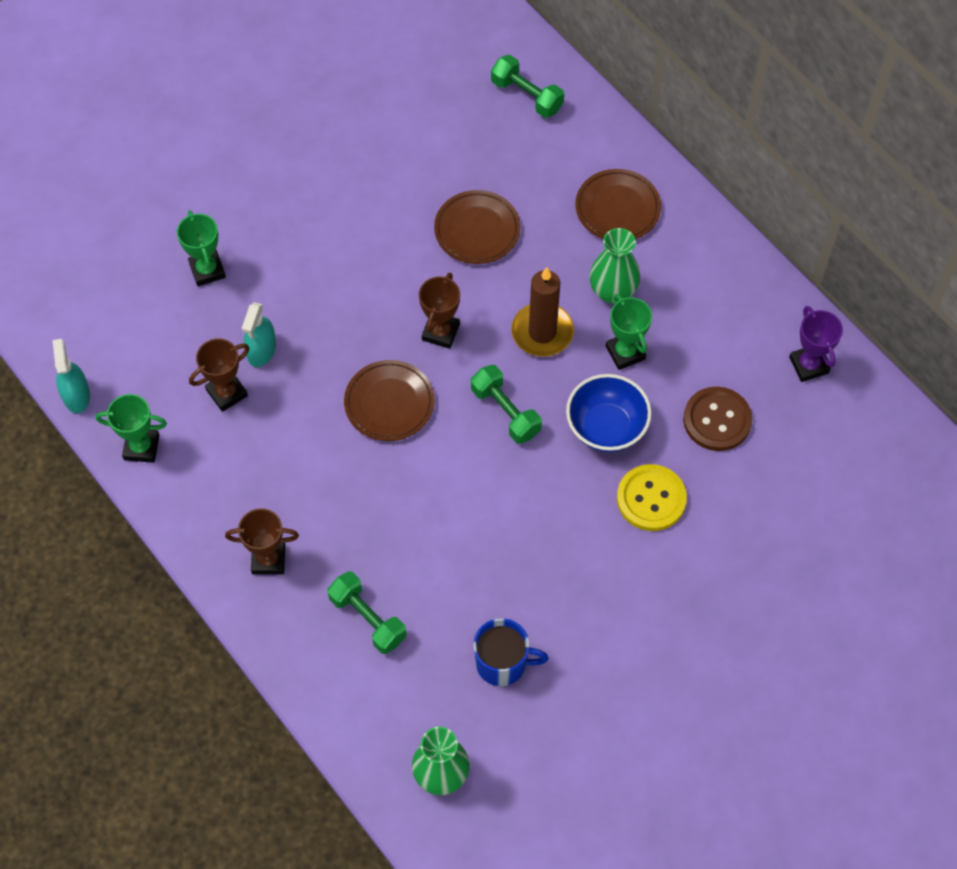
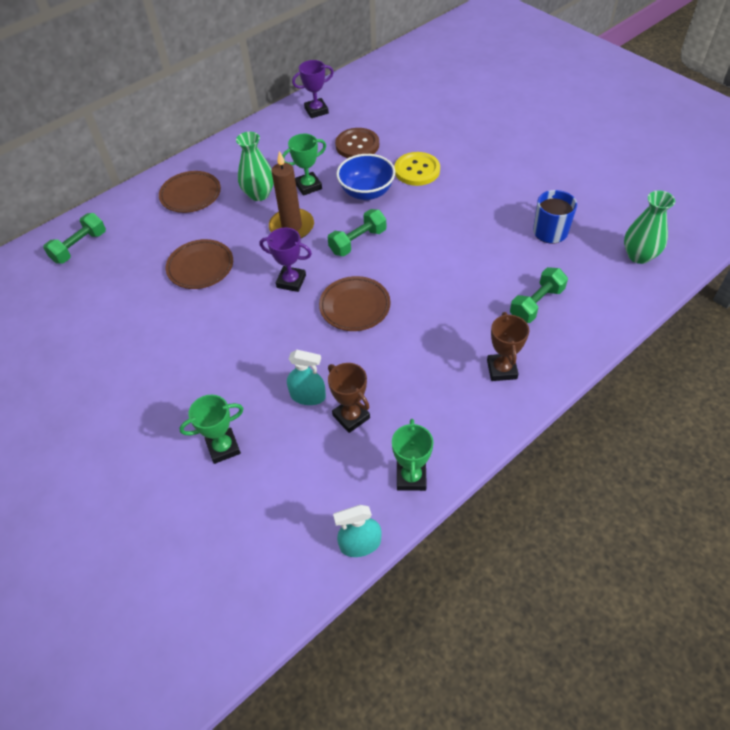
camera: 90 degrees left, 10 degrees down
(440, 332) = (291, 281): brown trophy -> purple trophy

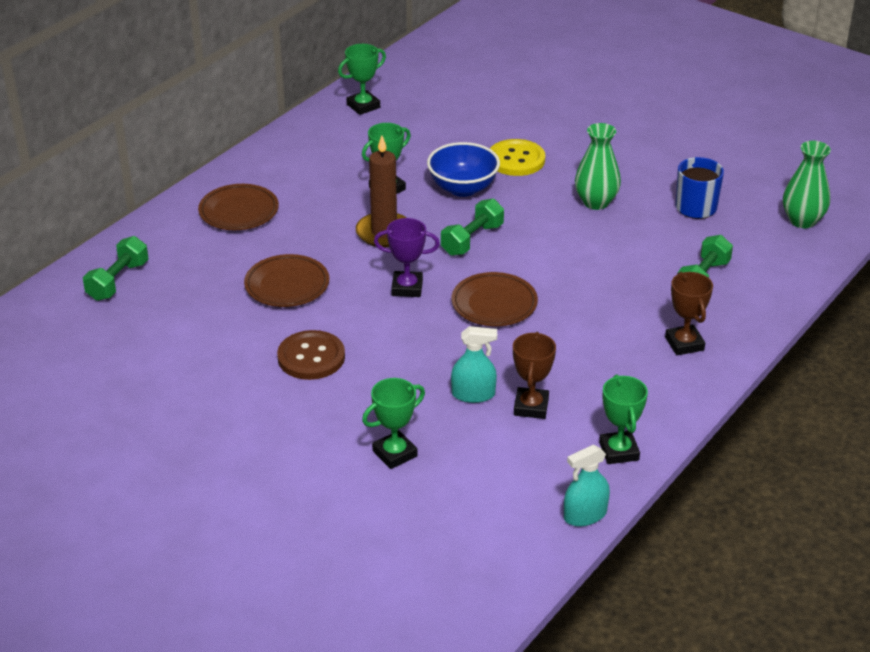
camera: 15 degrees left, 15 degrees down
(259, 194) = (328, 203): green vase -> green vase (596, 202)
(316, 111) = (363, 106): purple trophy -> green trophy
(351, 416) = (531, 407): brown trophy -> brown trophy turned 60 degrees clockwise
(357, 145) = (431, 139): brown button -> brown button (311, 357)

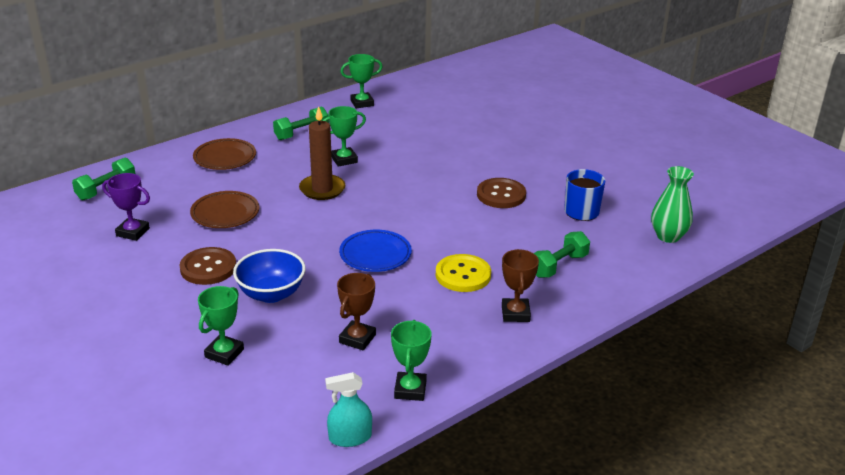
camera: 15 degrees right, 5 degrees down
(394, 453) = (224, 353): green trophy -> green trophy turned 45 degrees counterclockwise
(407, 288) = (314, 231): purple trophy -> purple trophy (133, 232)
(463, 188) = (402, 168): blue bowl -> blue bowl (271, 294)
(472, 240) = (387, 205): green dumbbell -> green dumbbell (301, 133)
(473, 394) = (316, 319): turquoise spray bottle -> none
(494, 304) = (375, 255): brown plate -> blue plate
(516, 160) = (455, 155): yellow button -> yellow button (463, 275)
(596, 202) = (501, 195): green vase -> brown button

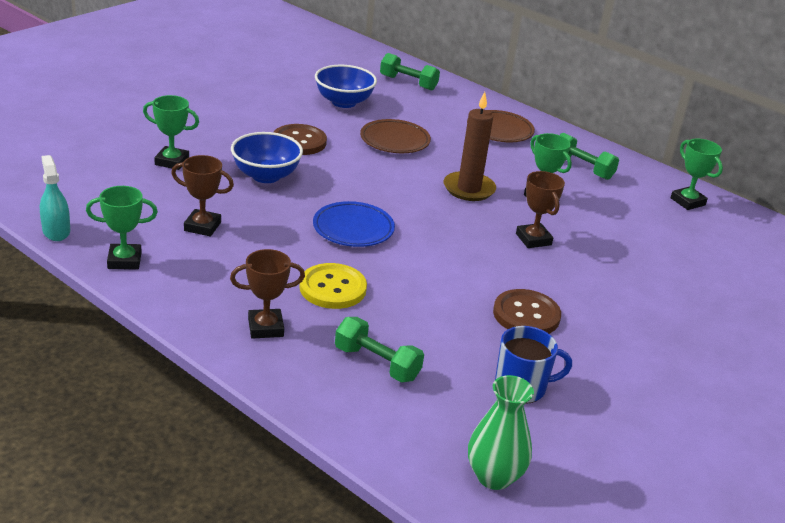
camera: 75 degrees right, 0 degrees up
(133, 232) = (344, 102): purple trophy -> blue bowl
(404, 174) = (533, 239): none -> brown trophy

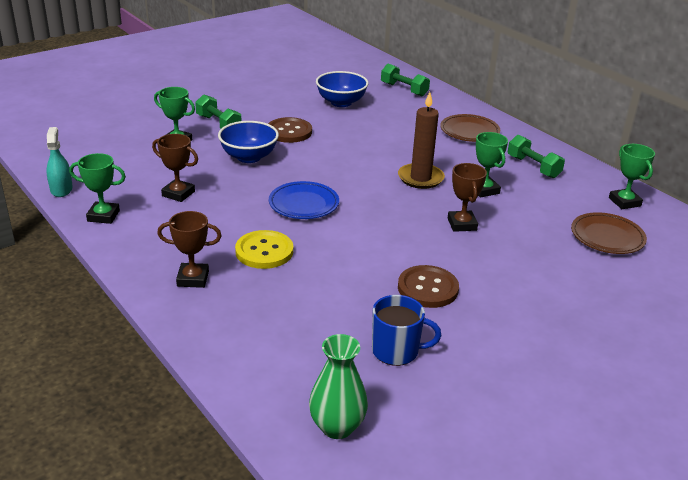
camera: 15 degrees right, 0 degrees up
(377, 363) = (274, 317): green dumbbell -> green dumbbell (218, 124)
(394, 141) = (371, 135): brown plate -> brown plate (607, 237)

